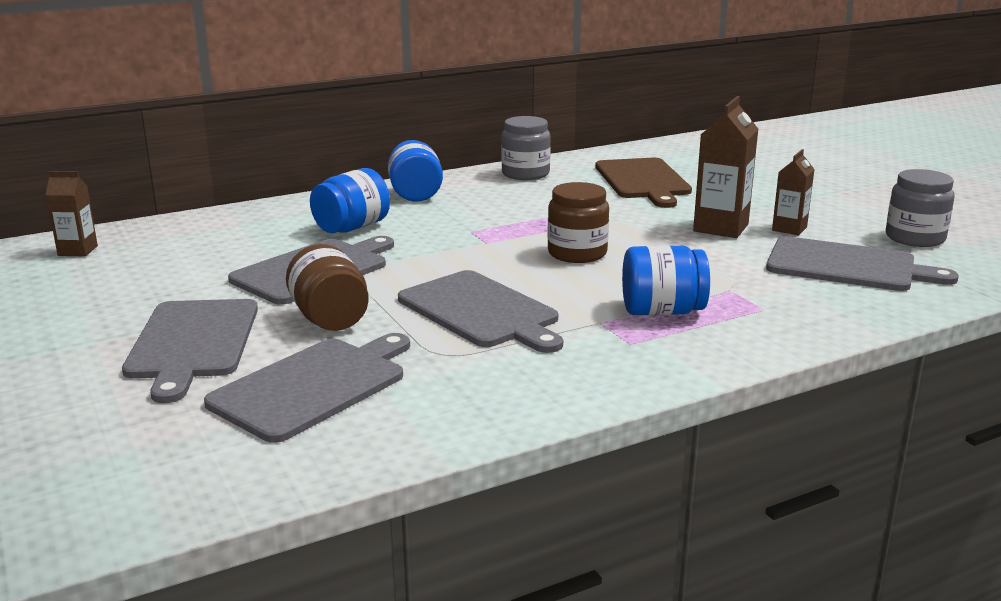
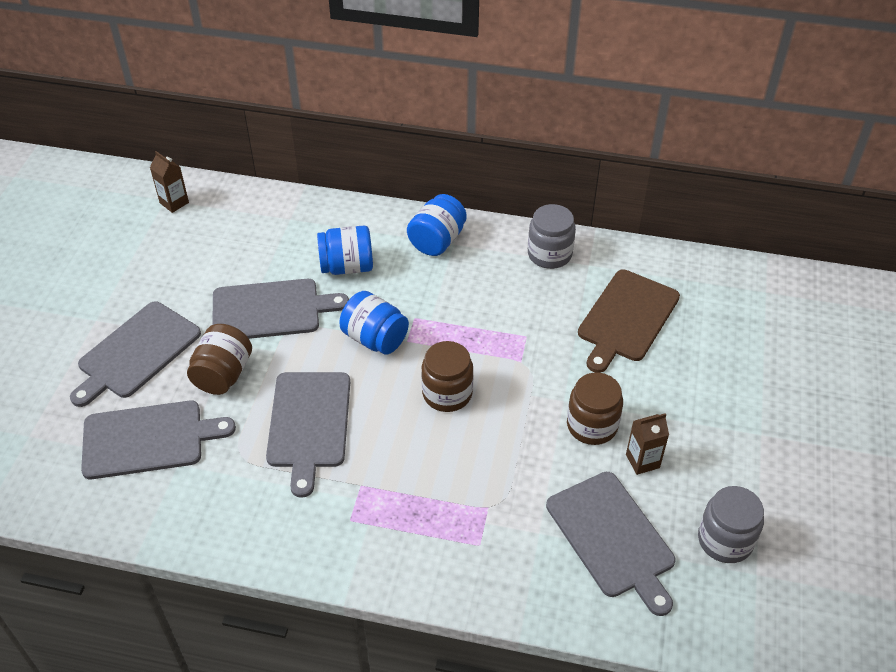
camera: 40 degrees right, 25 degrees up
(662, 311) = (411, 500): blue jar -> blue jar (375, 338)
(721, 228) = (592, 425): brown carton -> brown jar

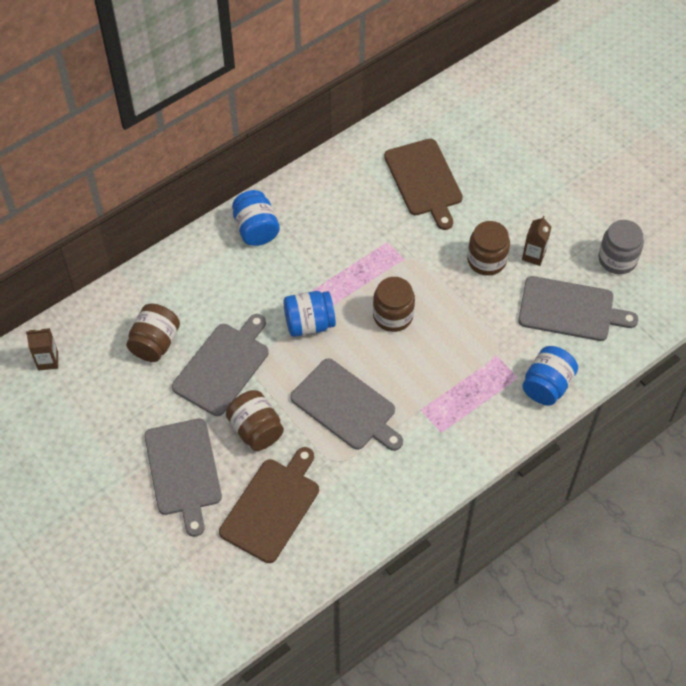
camera: 50 degrees left, 10 degrees up
(148, 439) = (272, 507): grey cutting board -> brown cutting board
(253, 253) = (155, 343): none -> brown jar
(347, 266) = (227, 296): blue jar -> blue jar (547, 385)
(549, 254) = (332, 178): grey jar -> none

